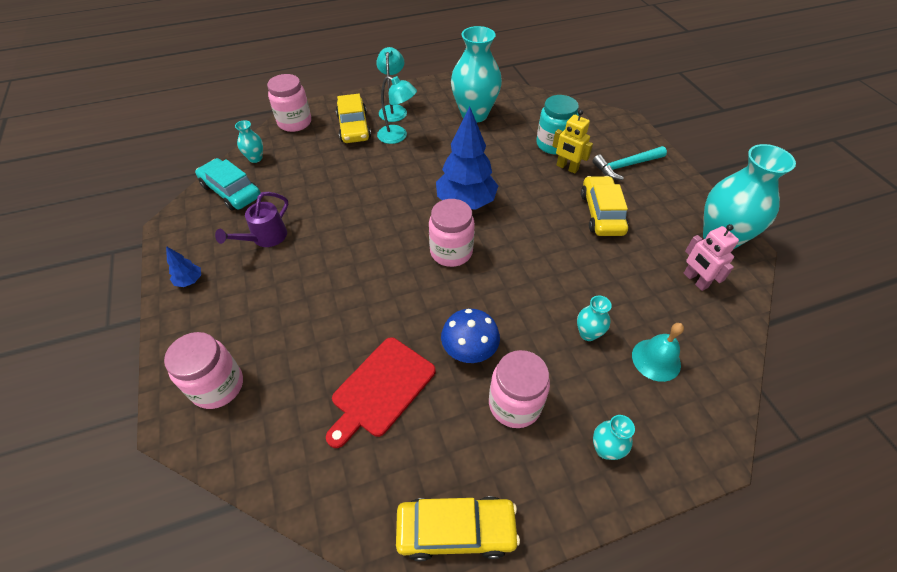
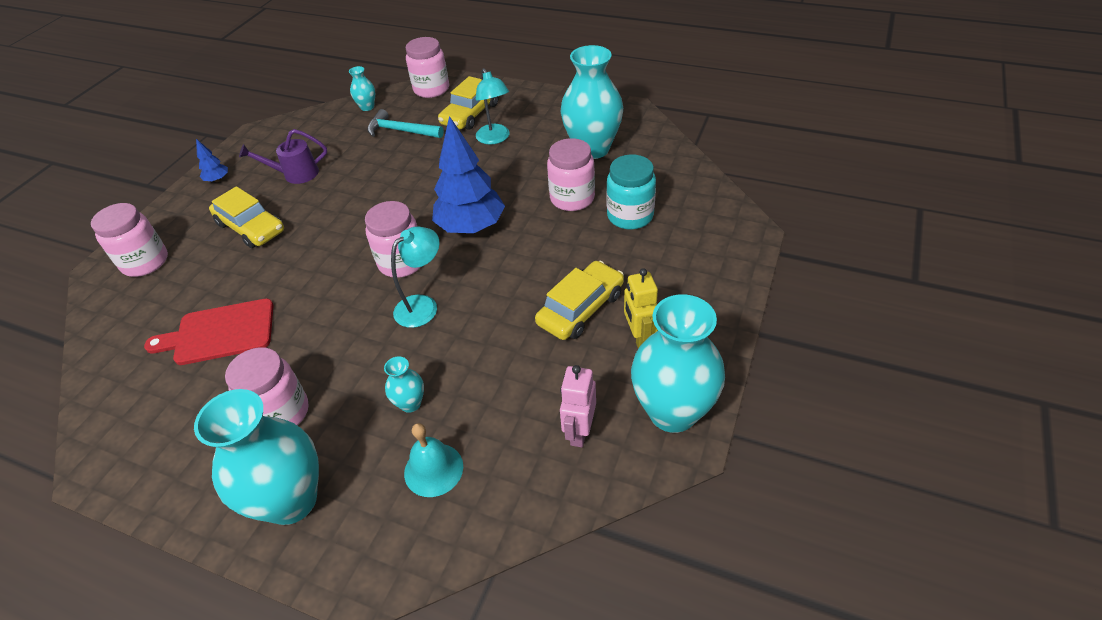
camera: 45 degrees right, 5 degrees down
(231, 191) = (320, 126): turquoise car -> none
(393, 109) = (524, 112): turquoise lamp -> turquoise lamp (423, 305)
(456, 530) = (133, 463): yellow car -> yellow car (251, 227)
(469, 349) = (309, 348): blue mushroom -> none
(505, 151) = (572, 198): none -> pink jar
(567, 168) = (610, 246): yellow robot -> yellow robot (639, 338)
(605, 449) = (291, 500): turquoise vase -> turquoise vase, size x2.23
(626, 166) = (678, 277): turquoise hammer -> turquoise hammer (401, 131)

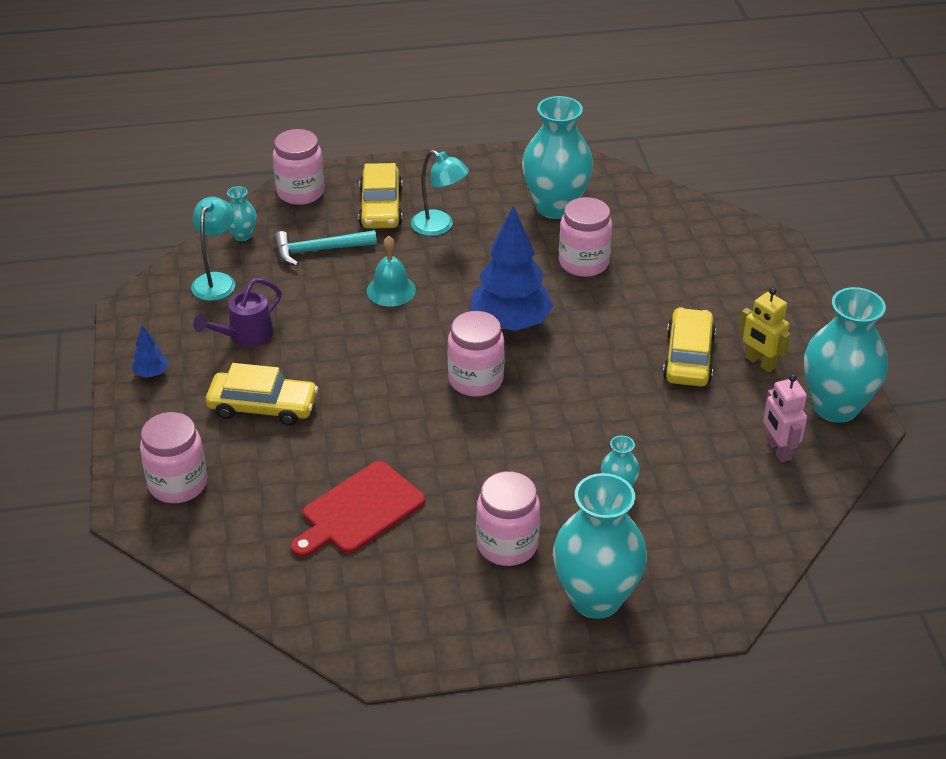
camera: 35 degrees left, 5 degrees down
(423, 305) = (540, 409): turquoise lamp -> turquoise lamp (216, 280)
(433, 469) = (690, 525): turquoise bell -> turquoise bell (391, 290)
(630, 216) = (655, 261): turquoise jar -> none

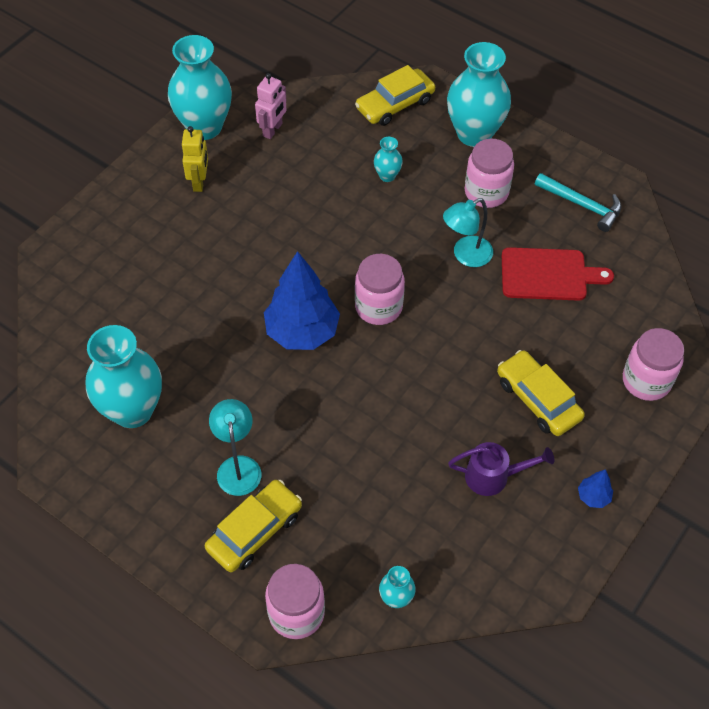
camera: 135 degrees left, 15 degrees up
(216, 280) = (464, 559): turquoise lamp -> turquoise lamp (465, 255)
(319, 250) = (354, 523): turquoise hammer -> turquoise hammer (582, 205)
(391, 290) = (346, 431): turquoise bell -> none
(583, 263) = (188, 341): pink jar -> none
(688, 357) = (233, 218): yellow car -> yellow car (395, 104)

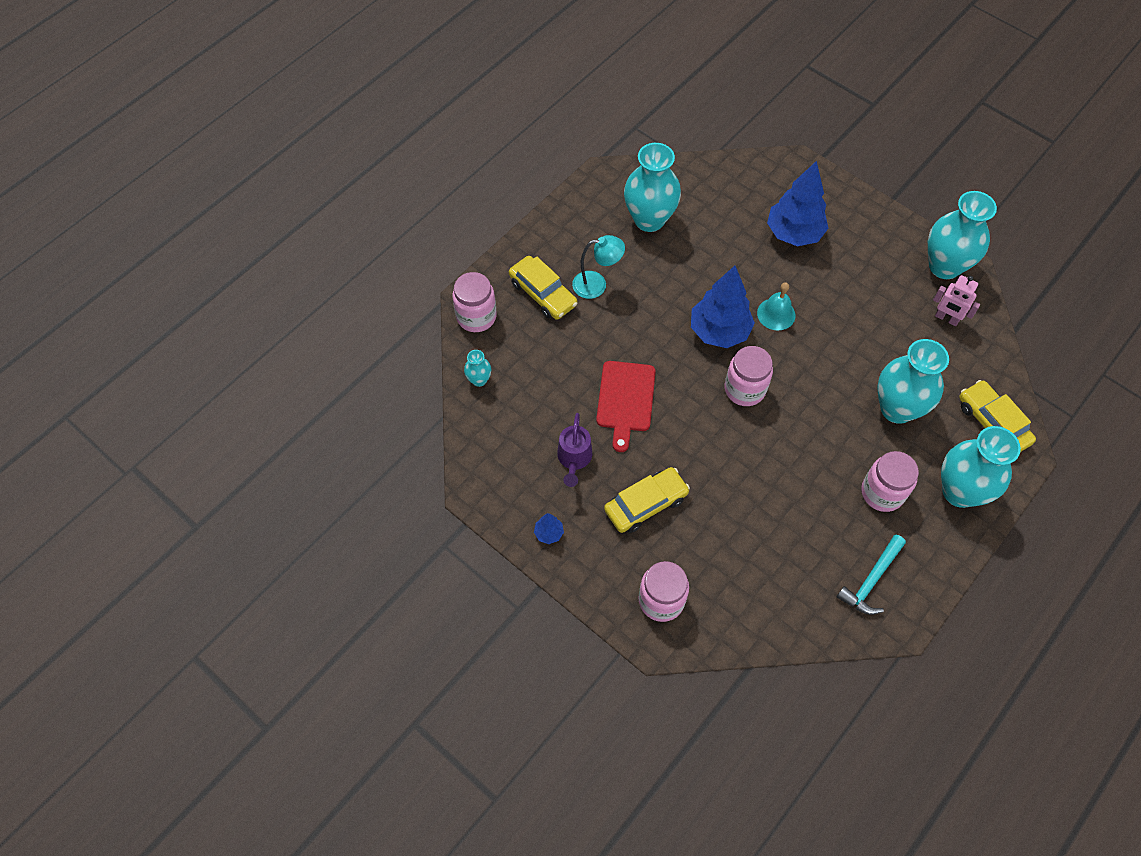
camera: 95 degrees right, 5 degrees up
(158, 258) = (794, 233): none -> blue tree
(199, 182) = (878, 262): yellow robot -> none
(274, 277) = (776, 314): none -> turquoise bell
(387, 176) = (897, 408): turquoise vase -> turquoise vase, size x2.23
(465, 255) = (803, 465): turquoise lamp -> none
(548, 274) = (782, 534): red cutting board -> red cutting board (625, 400)

